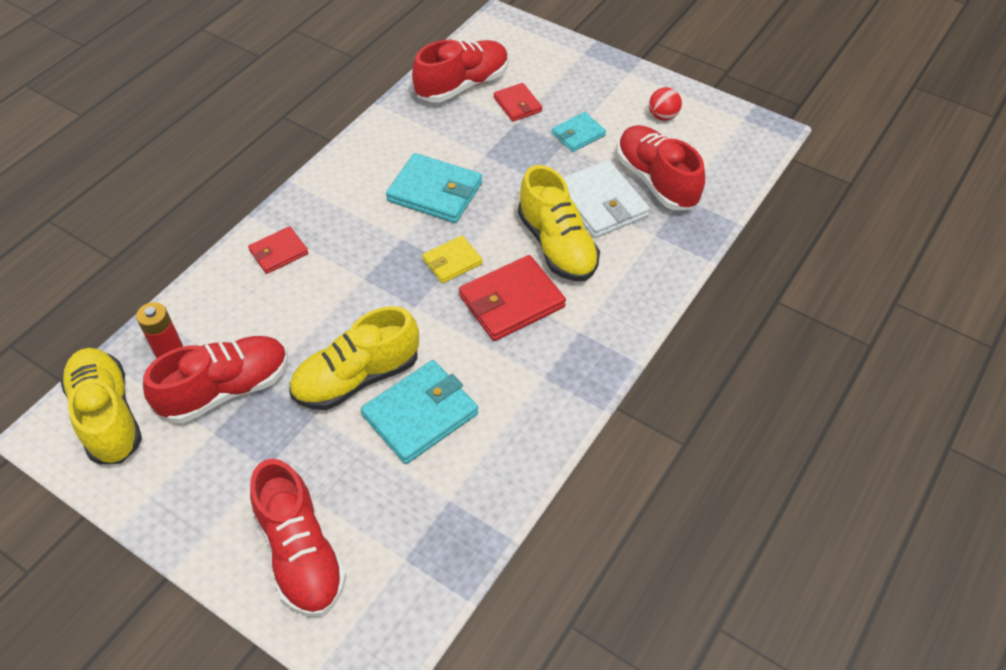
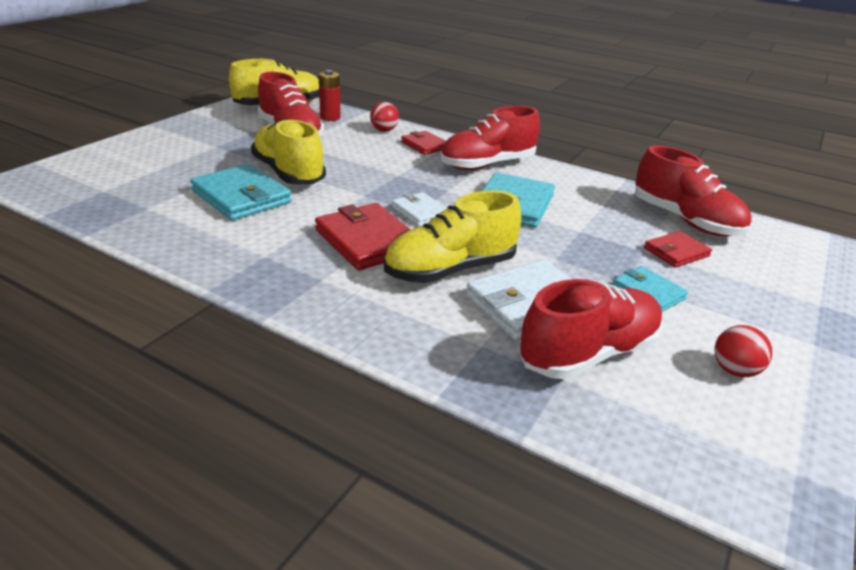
camera: 85 degrees right, 20 degrees down
(225, 291) = (384, 130): none -> red ball
(301, 553) = (136, 157): red shoe -> red shoe (487, 165)
(452, 261) = (420, 212): yellow wallet -> white wallet

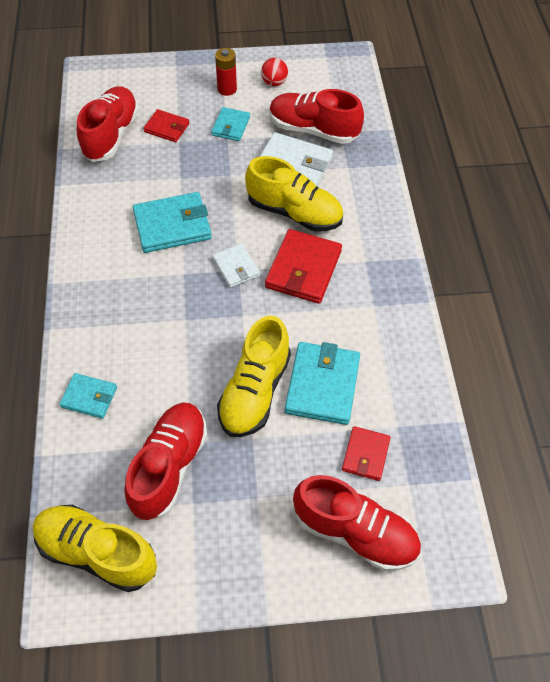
camera: 125 degrees left, 25 degrees up
(330, 117) = (92, 470): red battery -> red battery (227, 89)
(384, 130) = (89, 397): red ball -> turquoise wallet
(420, 212) = (236, 267): white wallet -> white wallet turned 45 degrees counterclockwise
(425, 145) = (101, 341): red wallet -> red wallet (365, 454)
(487, 165) = (107, 276): red shoe -> red shoe (355, 532)

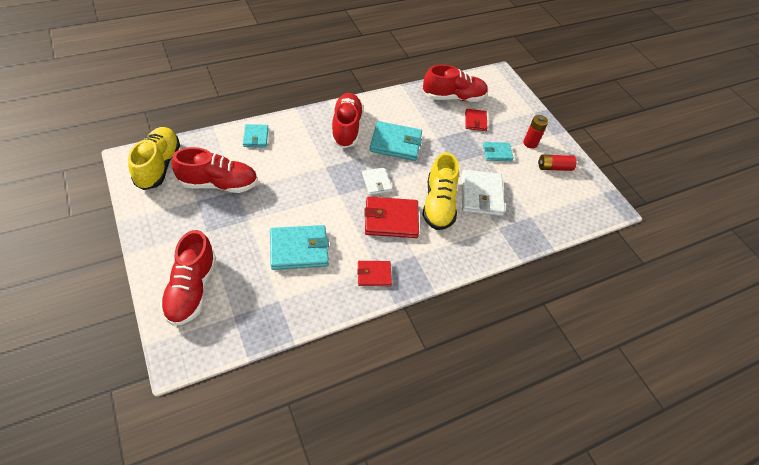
camera: 65 degrees right, 5 degrees down
(172, 225) = (395, 143): turquoise wallet -> turquoise wallet turned 45 degrees counterclockwise
(236, 267) = (376, 182): white wallet -> white wallet turned 60 degrees counterclockwise
(255, 391) = (283, 213): yellow shoe -> none
(274, 83) = (554, 167): red ball -> red battery
(313, 130) = (522, 200): red shoe -> red shoe (346, 128)
(365, 454) = (251, 285): red wallet -> red wallet (374, 274)

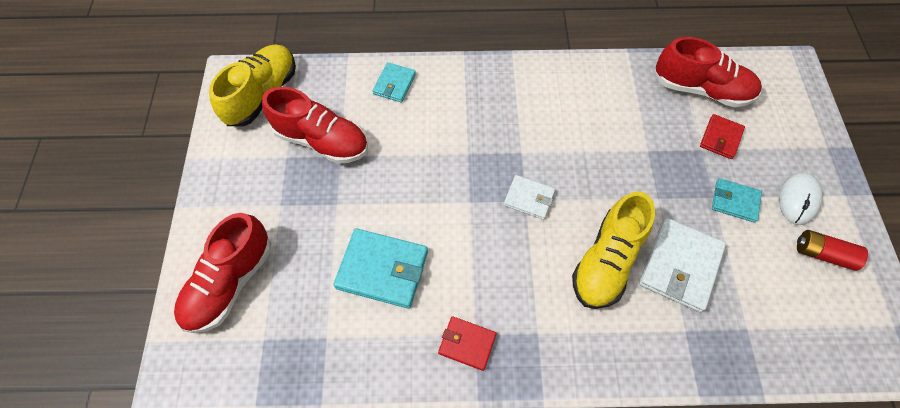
camera: 30 degrees right, 10 degrees up
(346, 128) = (520, 101): red shoe -> none
(376, 182) = (529, 198): white wallet -> white wallet turned 75 degrees counterclockwise
(391, 219) = (526, 264): red wallet -> none
(395, 143) = (581, 143): turquoise wallet -> none
(530, 143) = (798, 199): red battery -> white mouse

